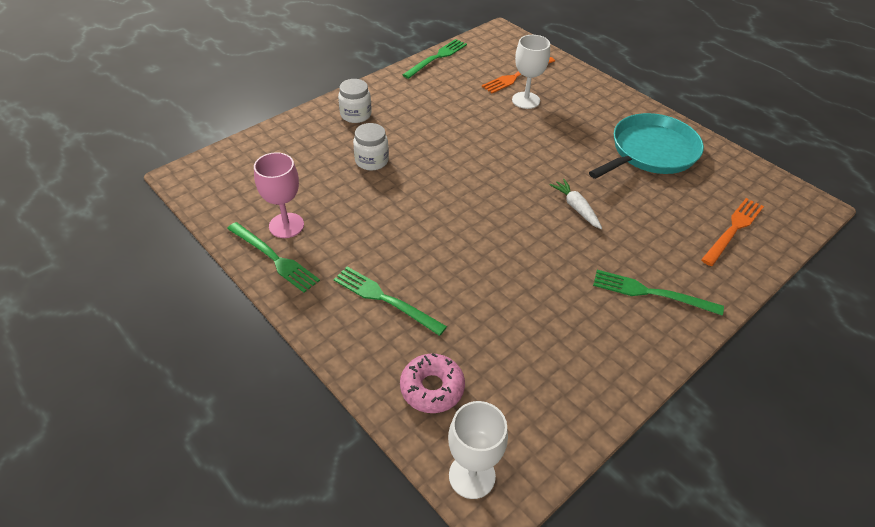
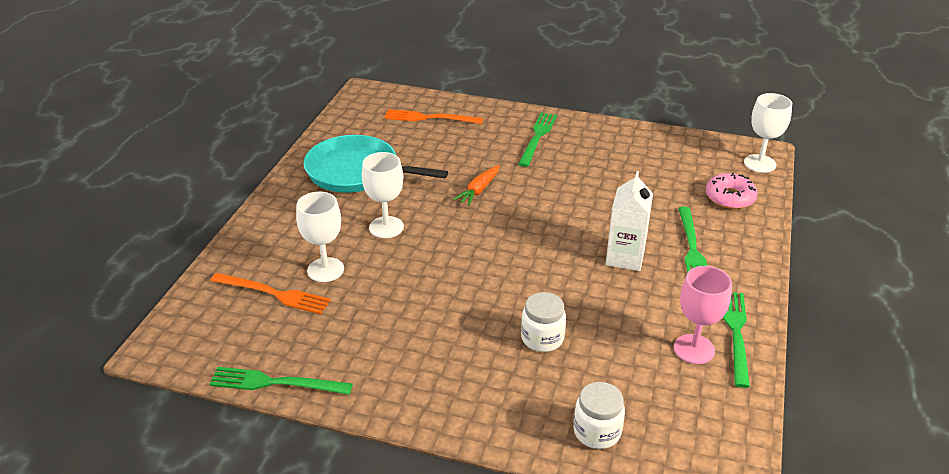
camera: 120 degrees left, 10 degrees down
(356, 115) = (473, 396): white jar -> white jar (597, 432)
(412, 247) = (625, 258): none -> white carton
(557, 140) = (386, 227): none -> white goblet
(576, 208) = (479, 190): white carrot -> orange carrot
(651, 293) = (537, 137): green fork -> green fork turned 150 degrees counterclockwise

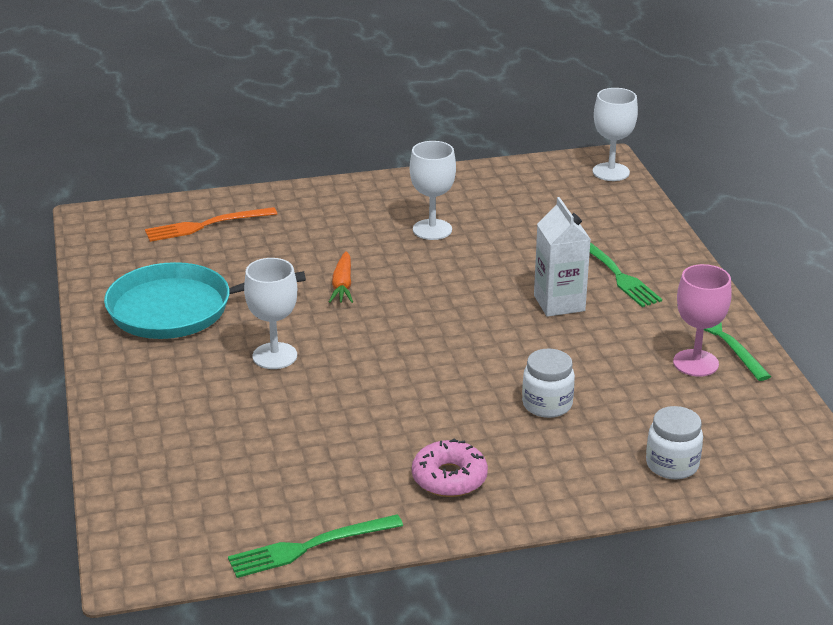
camera: 30 degrees left, 5 degrees down
(273, 294) = (213, 465): orange fork -> none
(325, 270) = (249, 421): white goblet -> white goblet (432, 229)
(537, 137) = (355, 211): green fork -> none
(730, 197) = (610, 214): pink donut -> pink donut (449, 478)

